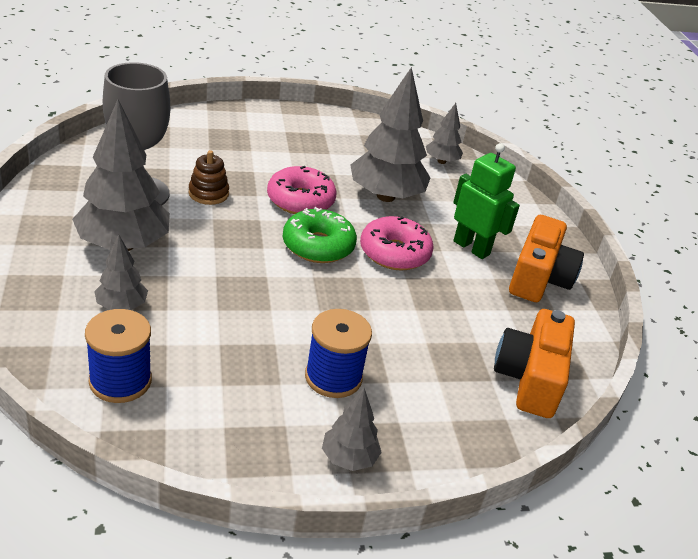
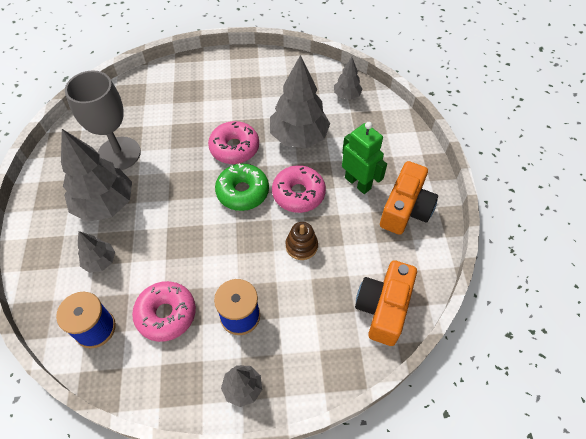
camera: 10 degrees right, 20 degrees up
(208, 193) = (168, 148): brown stacking toy -> brown stacking toy (301, 246)
(226, 370) = (166, 314): none -> pink donut

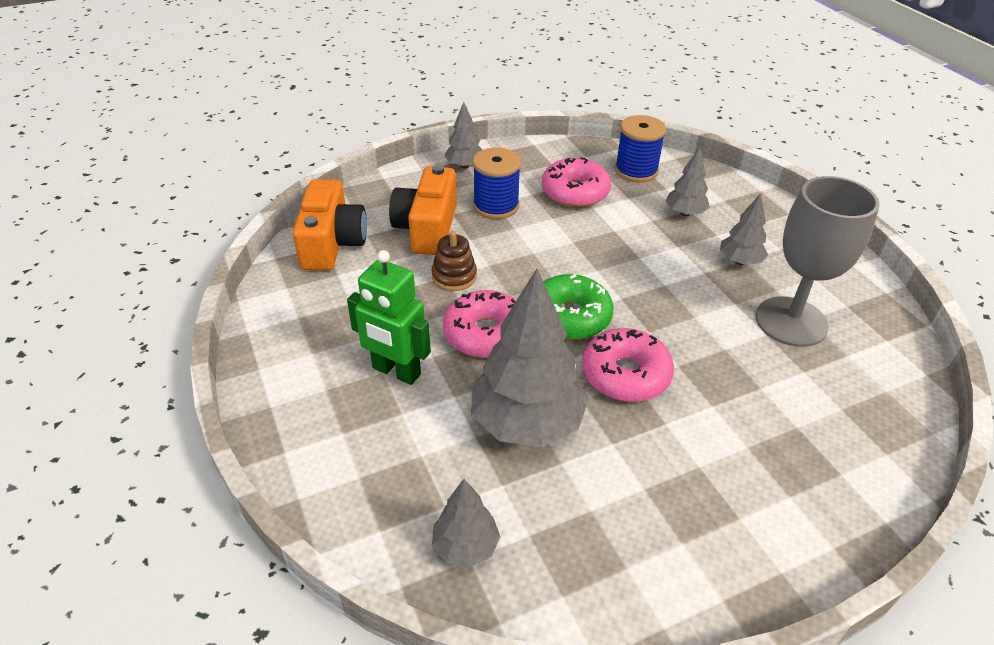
camera: 160 degrees right, 15 degrees down
(105, 204) = (740, 261): grey tree -> grey tree, size x0.51
(405, 209) = (311, 353): orange camera -> orange camera (427, 228)

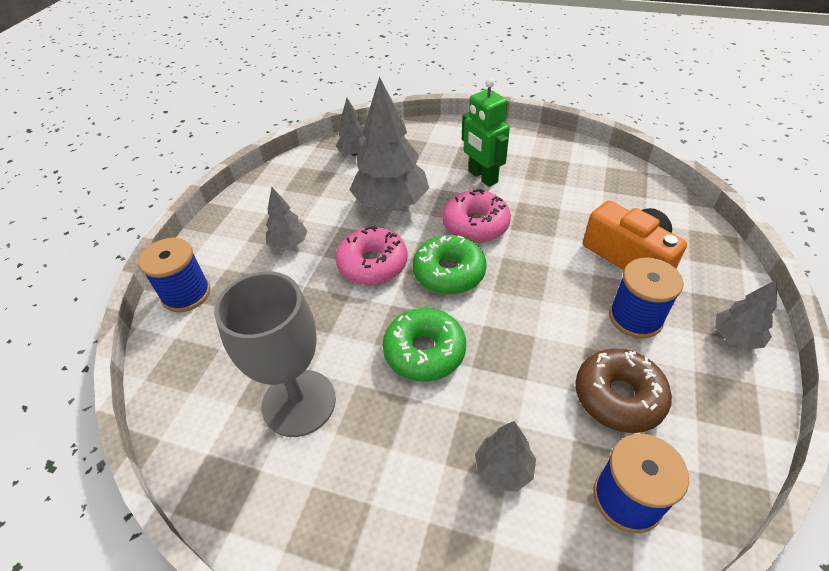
camera: 135 degrees right, 5 degrees up
(332, 243) = (646, 201): orange camera -> none
(396, 372) = (482, 177): green robot -> green robot turned 105 degrees counterclockwise
(454, 276) = (550, 240): brown stacking toy -> none
(575, 192) = (618, 397): pink donut -> brown donut
(662, 285) = (424, 351): none -> green donut
(740, 261) = (392, 442): grey tree -> grey tree (289, 244)
(855, 497) = (186, 294): none -> blue spool

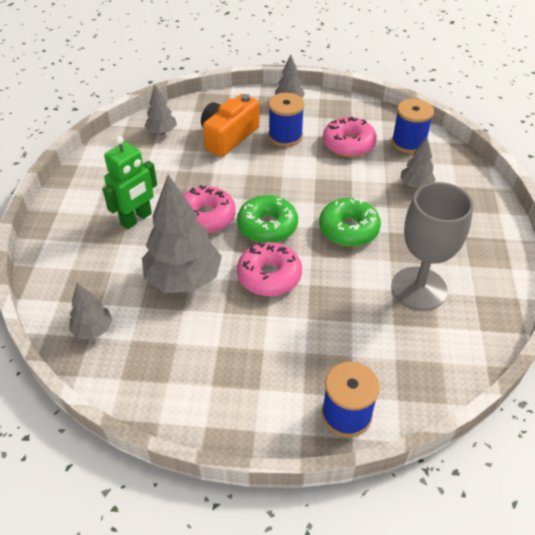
camera: 105 degrees left, 0 degrees up
(289, 244) = (257, 348): grey tree -> grey tree (162, 132)
(618, 397) = (348, 144): brown donut -> pink donut

